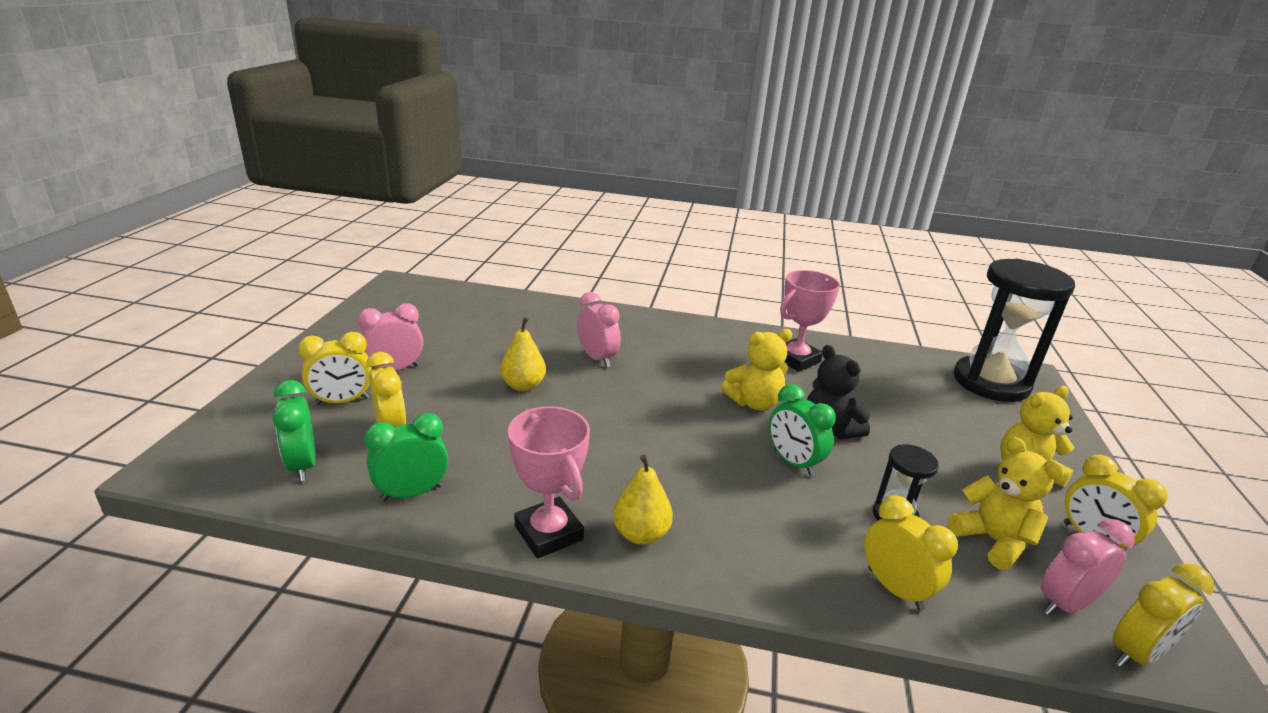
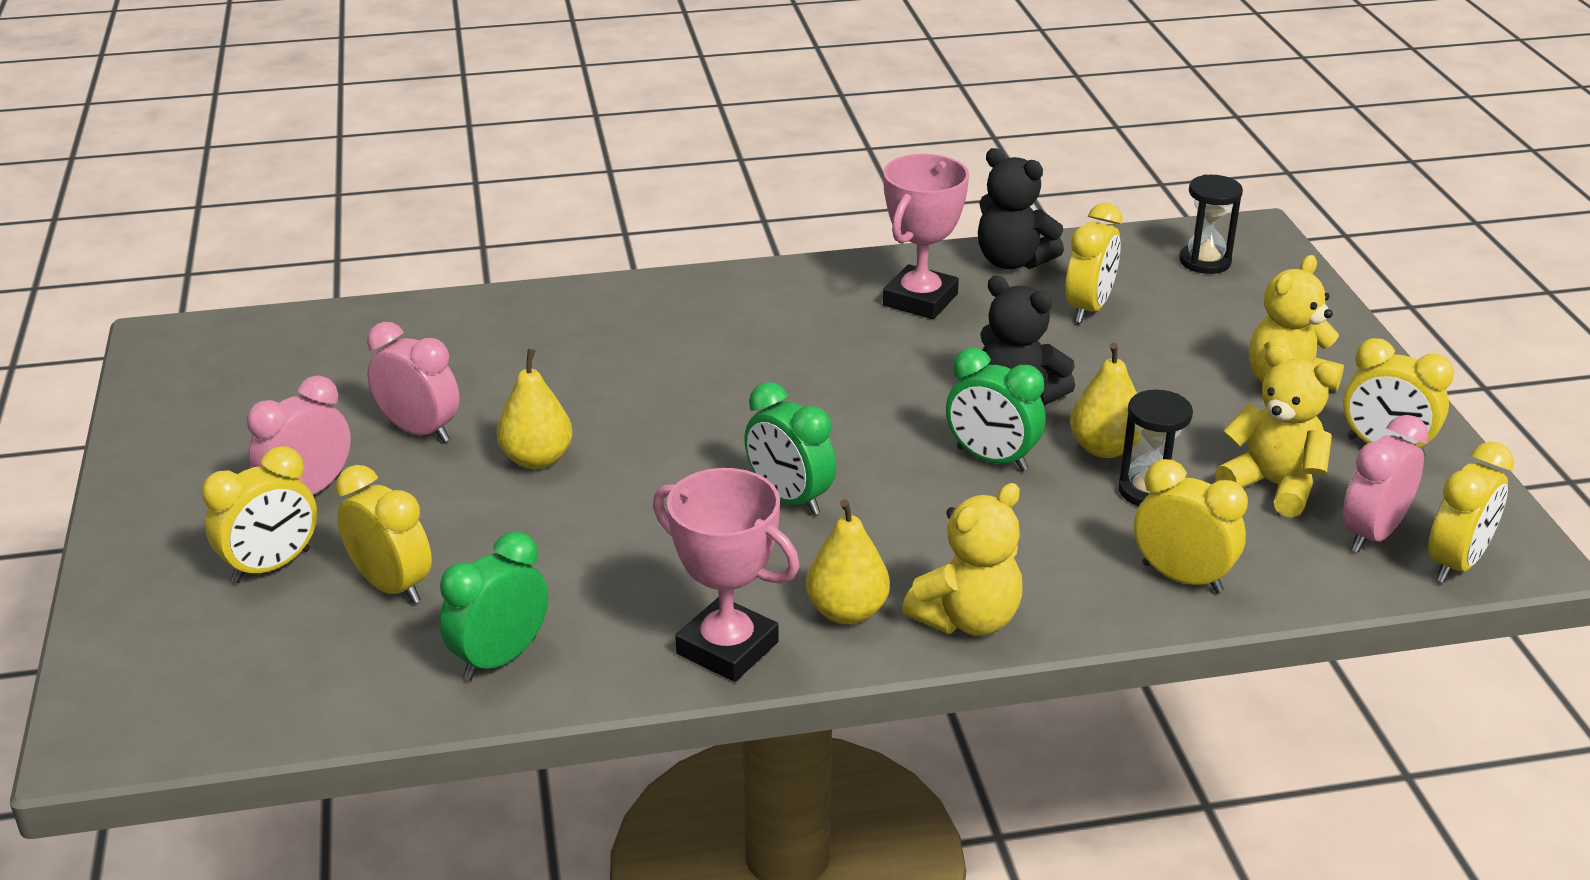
camera: 20 degrees left, 5 degrees up
(302, 465) = (303, 673): green clock -> green clock (789, 499)
(597, 358) = (619, 382): pink clock -> pink clock (419, 431)
(754, 403) = (895, 387): yellow teddy bear -> yellow teddy bear (967, 619)
(863, 353) = (1012, 261): none -> black teddy bear
(874, 478) = (1104, 448): none -> yellow pear
(901, 390) = (1088, 308): none -> yellow clock
(990, 382) = (1205, 261): black hourglass -> black hourglass, size x0.46

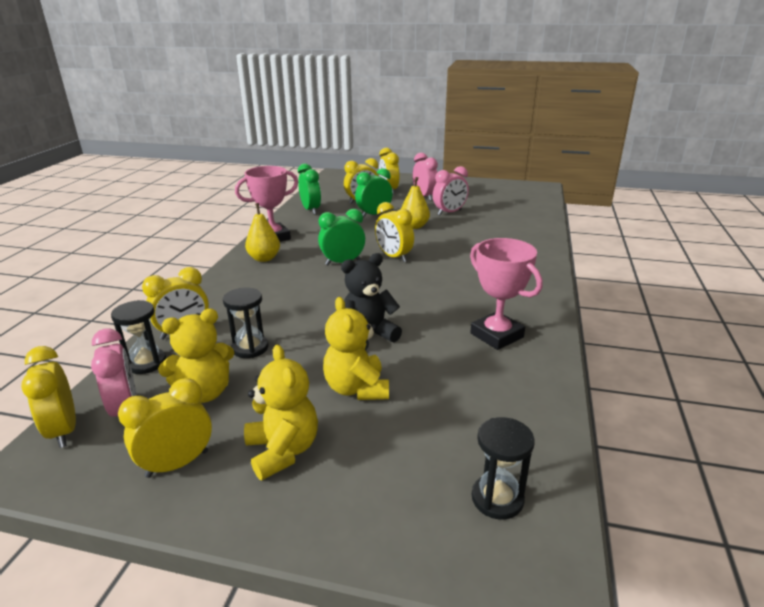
camera: 115 degrees right, 5 degrees down
(967, 619) = (230, 278): yellow teddy bear -> yellow teddy bear (357, 388)
(991, 459) = (322, 312): green clock -> green clock (374, 215)
(1012, 261) = (536, 387): black teddy bear -> none
(1088, 308) = (451, 398): yellow clock -> yellow clock (394, 257)
(1104, 448) = (297, 347): yellow pear -> none
(1282, 573) = (146, 363): none -> black hourglass

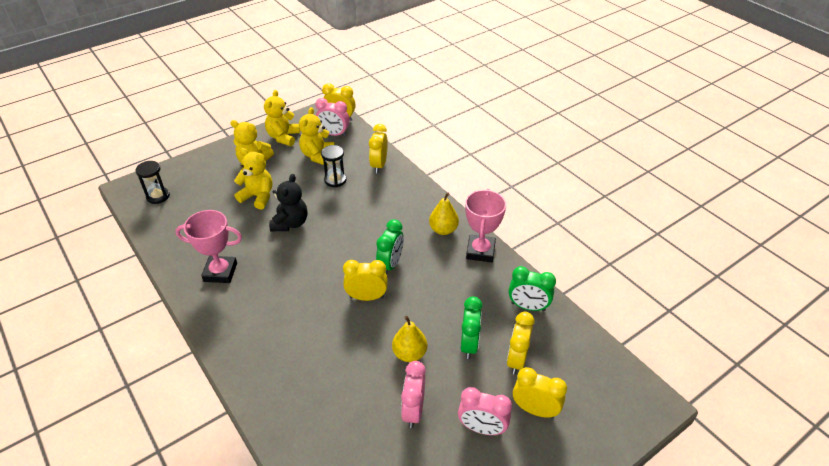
camera: 130 degrees right, 15 degrees up
(146, 363) = (364, 147): black hourglass -> none
(177, 464) = (283, 137): yellow clock -> yellow teddy bear

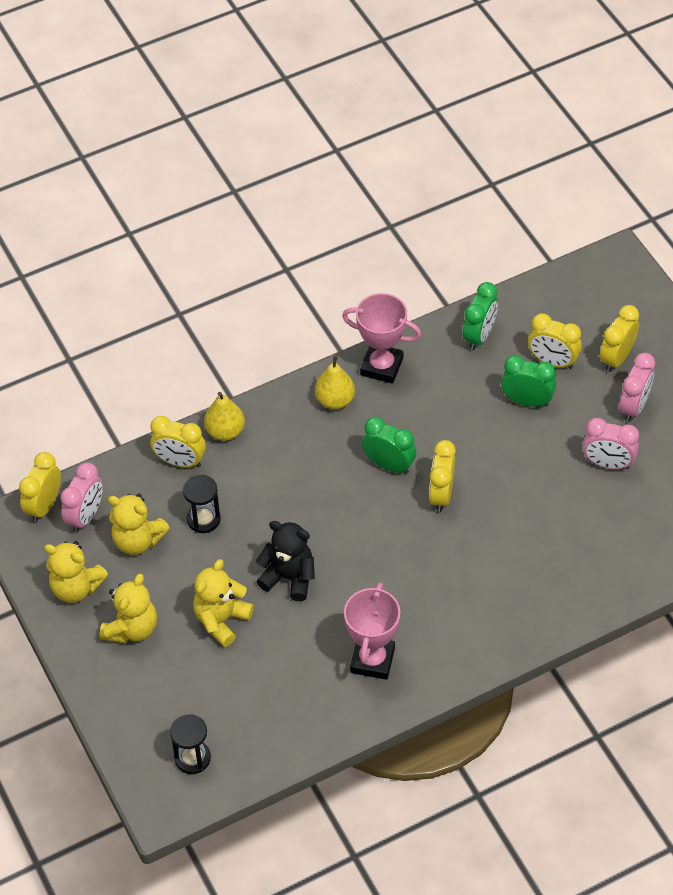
camera: 80 degrees left, 10 degrees up
(409, 353) = (533, 459): yellow pear -> yellow pear (225, 431)

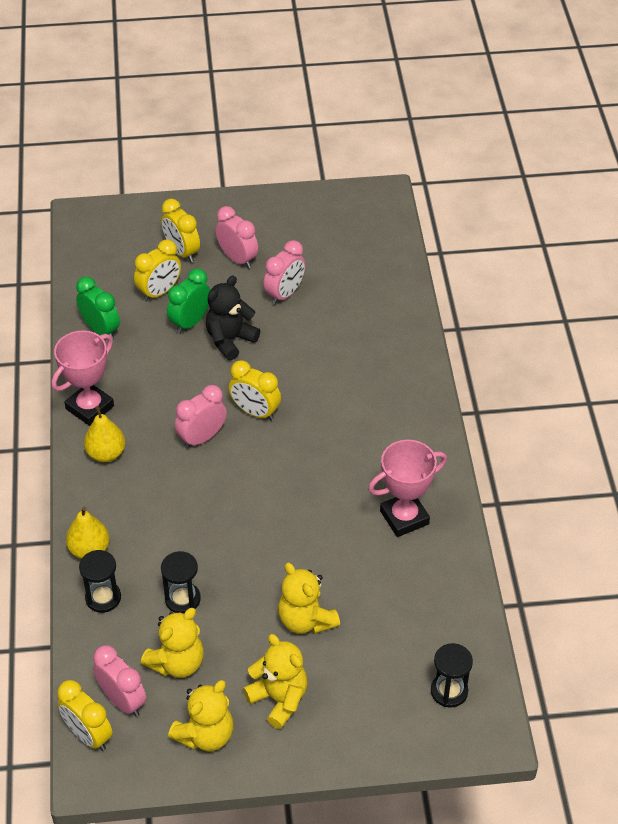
camera: 70 degrees left, 5 degrees down
(180, 461) = (103, 598): yellow clock -> black hourglass
(289, 577) = (285, 551): black teddy bear -> black teddy bear (230, 340)
(372, 660) = (404, 517): pink trophy -> pink trophy turned 60 degrees counterclockwise
(389, 465) = (202, 438): green clock -> pink clock

